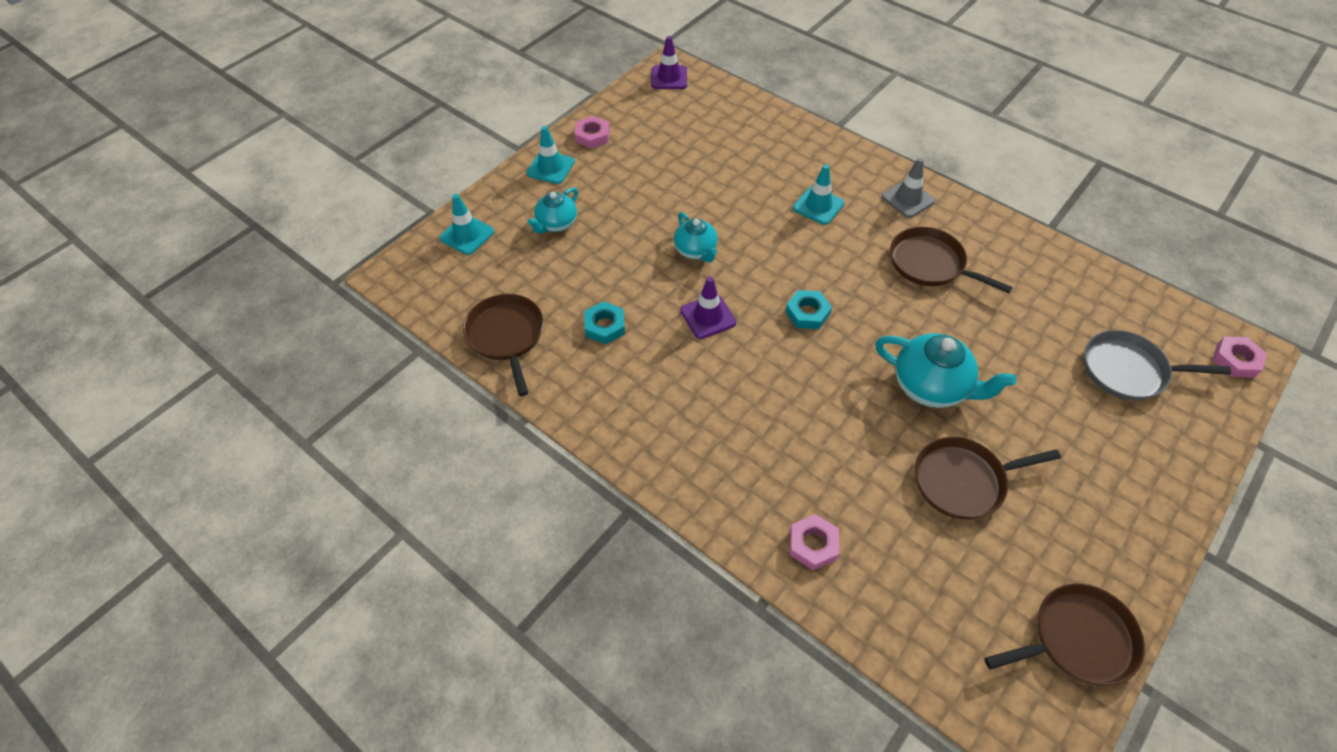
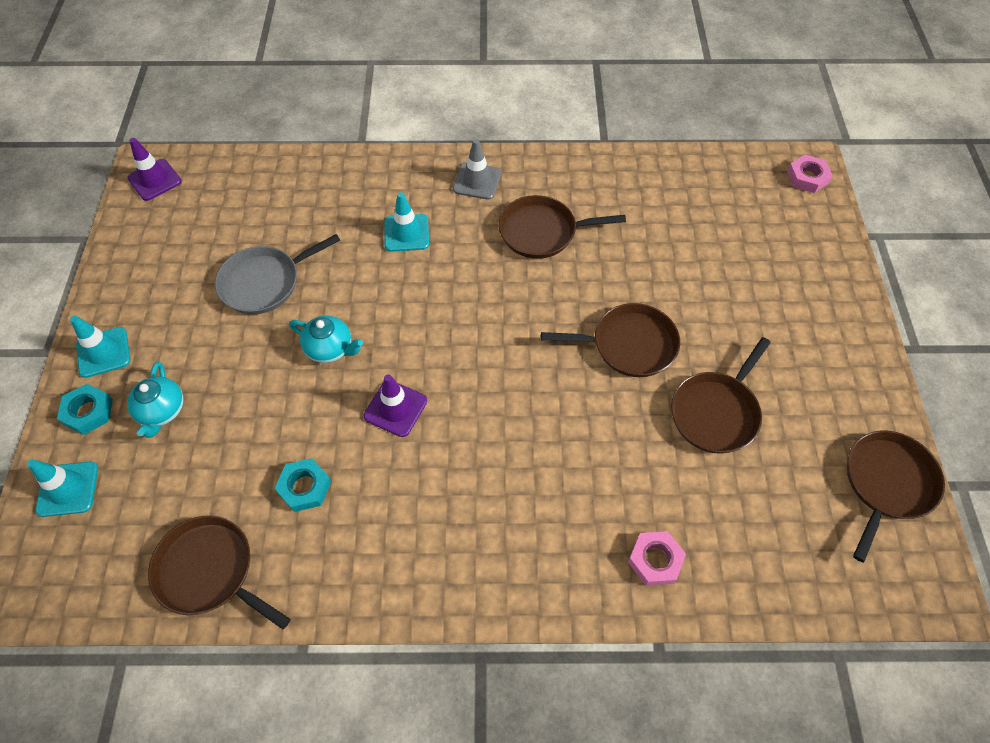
camera: 40 degrees left, 5 degrees up
(592, 136) = (122, 289): pink nut -> none
(807, 313) = (480, 345): turquoise nut -> turquoise nut (88, 412)
(931, 386) = (629, 345): turquoise teapot -> brown pan
(1128, 371) = (750, 233): grey pan -> grey pan (264, 283)

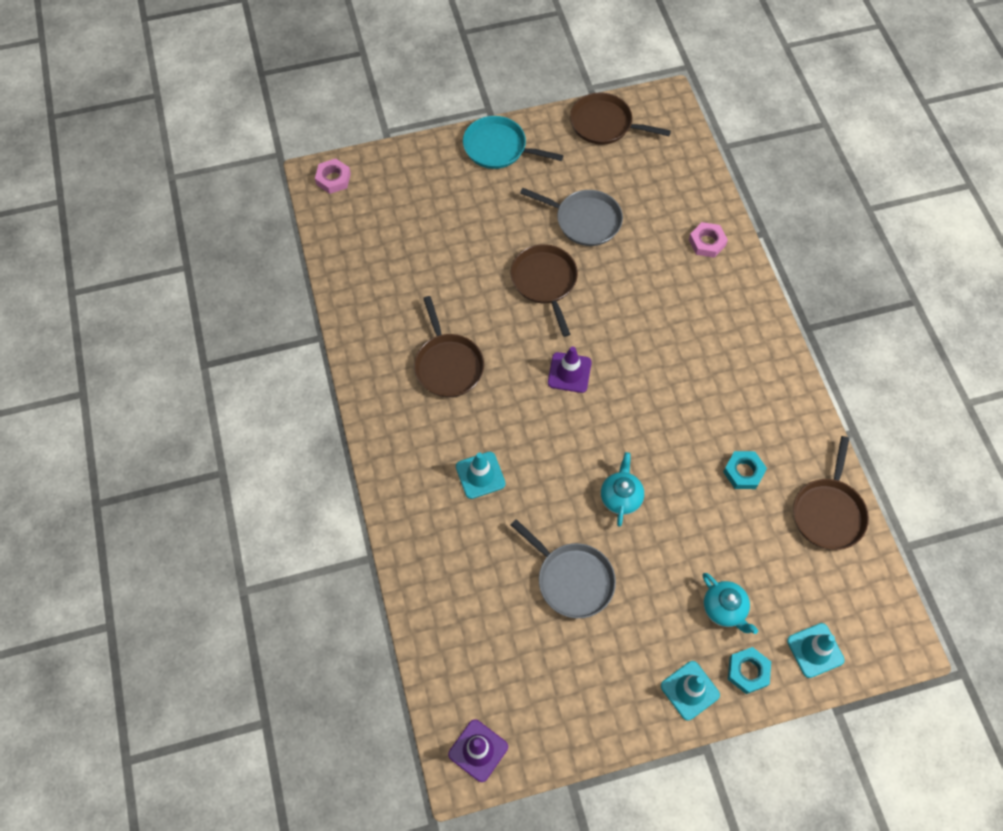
camera: 105 degrees left, 5 degrees up
(162, 411) = (724, 609): turquoise teapot -> turquoise teapot turned 75 degrees clockwise
(395, 408) = (657, 429): purple traffic cone -> purple traffic cone (569, 372)
(477, 181) = (401, 432): grey traffic cone -> none
(716, 412) = (585, 220): brown pan -> grey pan
(846, 342) = (498, 148): none -> turquoise pan

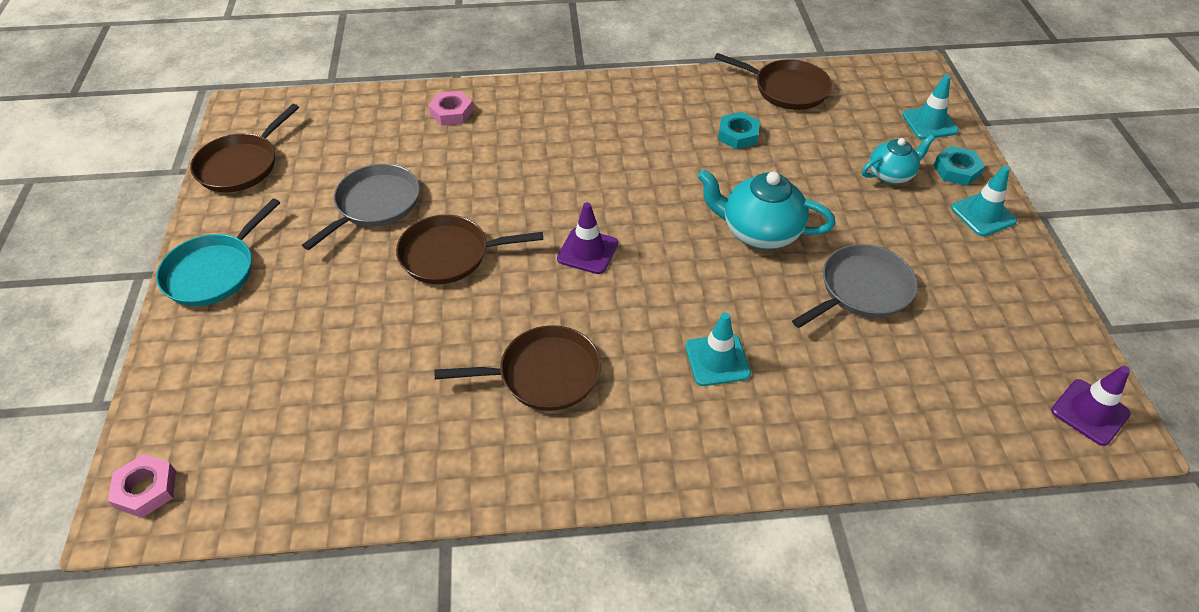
camera: 80 degrees left, 15 degrees down
(620, 497) = (759, 232): turquoise teapot -> turquoise teapot, size x1.59

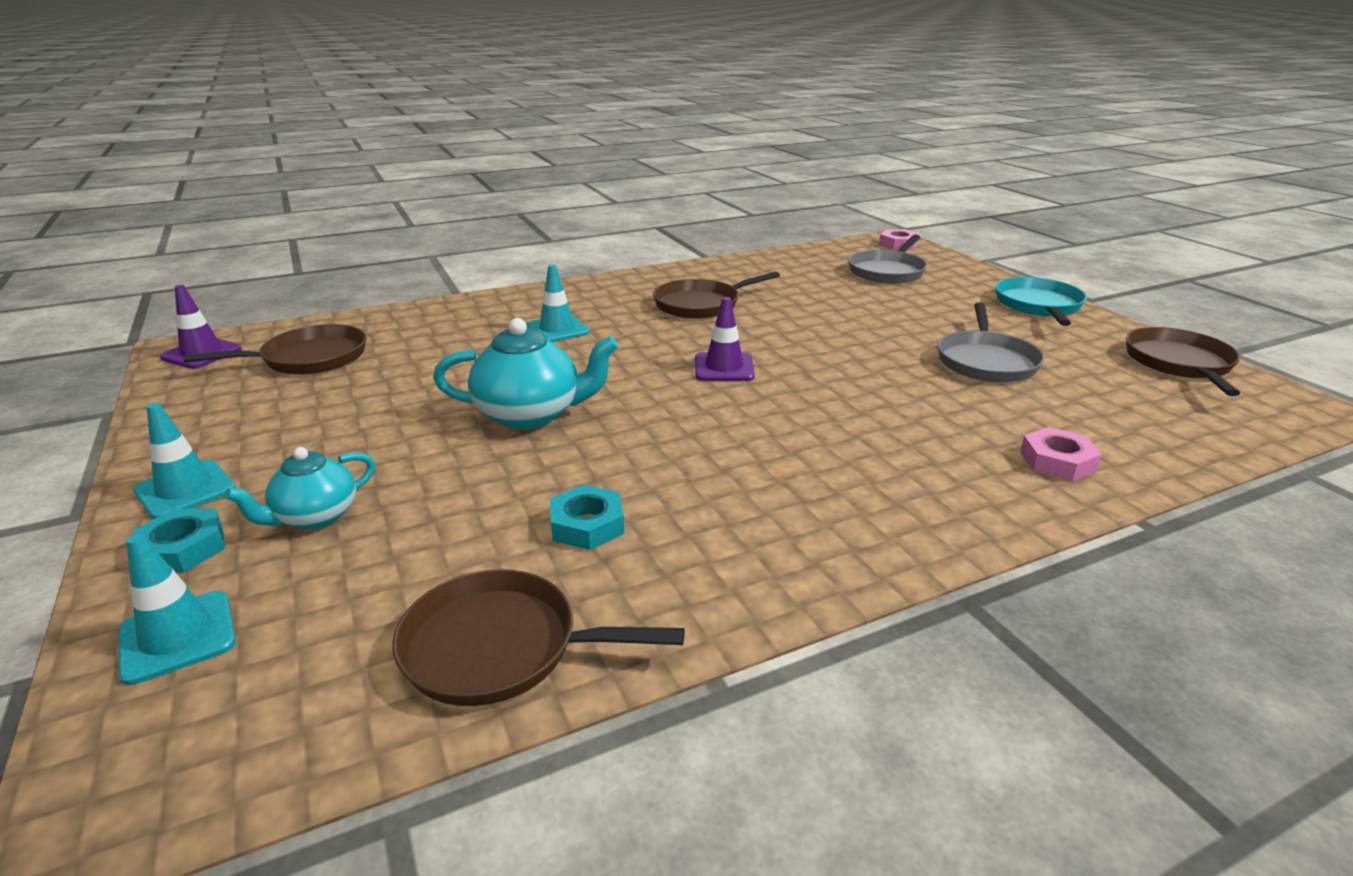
camera: 160 degrees right, 20 degrees down
(449, 255) = (858, 344): brown pan -> brown pan (309, 358)
(862, 289) = (405, 390): grey pan -> grey pan (887, 271)

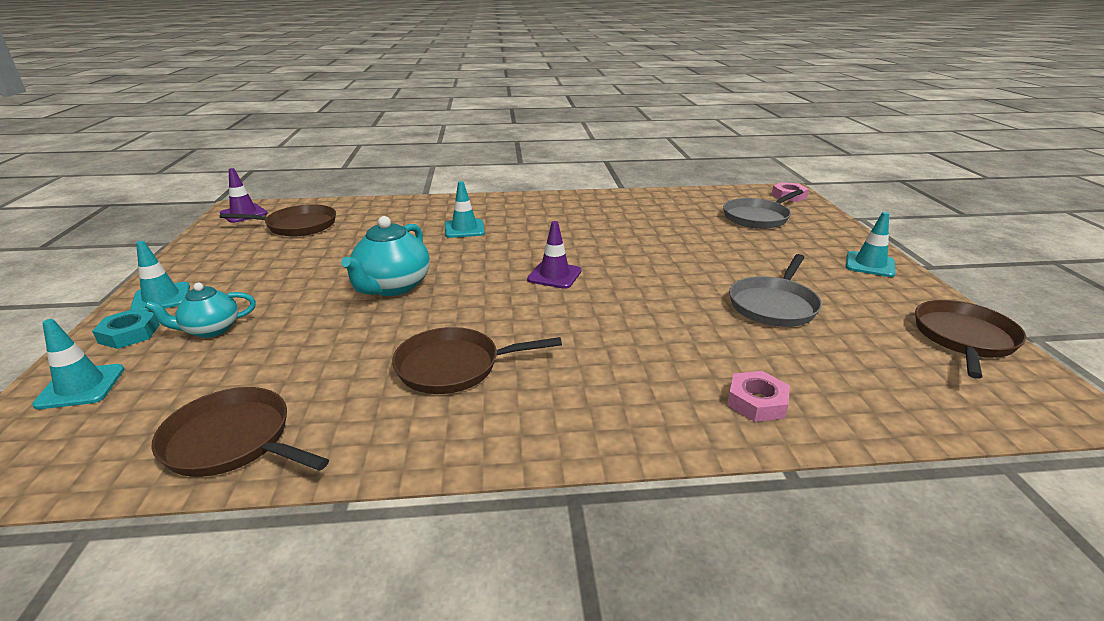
camera: 20 degrees right, 0 degrees up
(530, 415) = (392, 287): turquoise teapot -> turquoise teapot turned 90 degrees clockwise
(587, 525) = (358, 371): turquoise nut -> none
(700, 304) = (582, 224): brown pan -> brown pan (453, 366)
(1038, 305) = (870, 264): turquoise pan -> turquoise traffic cone

